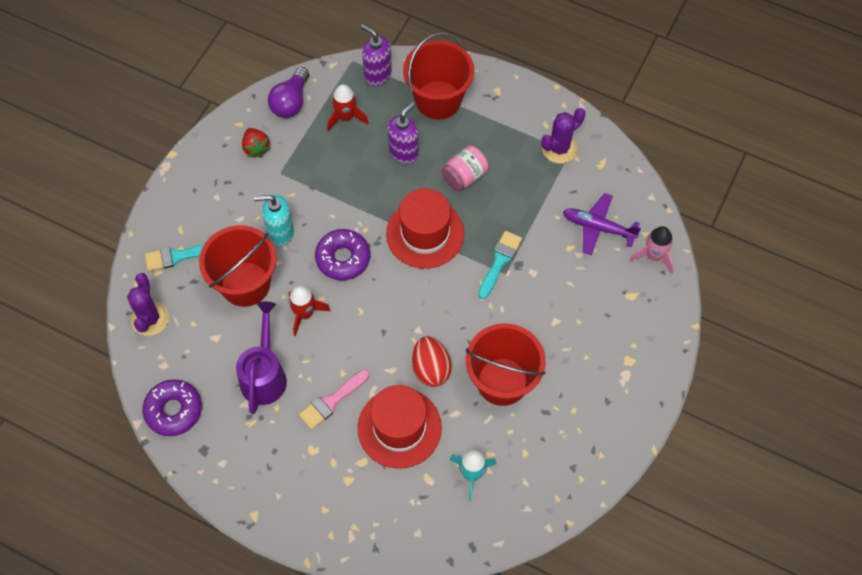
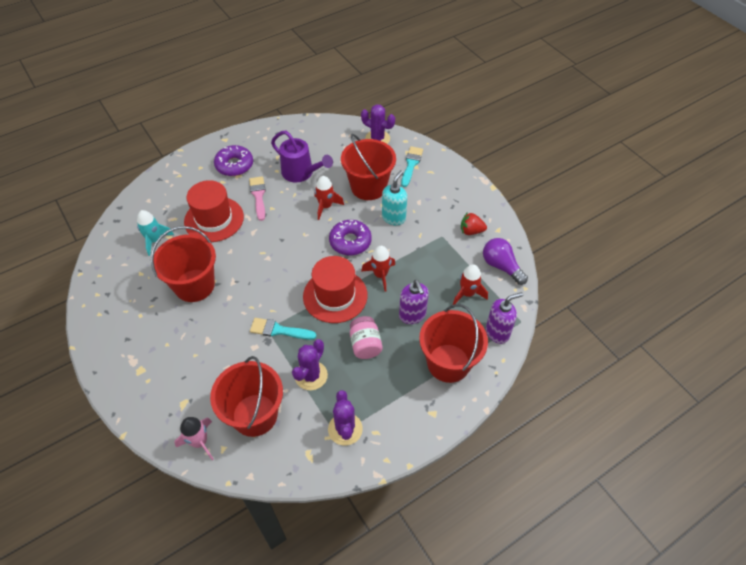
camera: 120 degrees right, 10 degrees down
(174, 410) = (312, 130): purple donut -> purple donut (234, 165)
(371, 205) = (380, 275): none -> red rocket
(431, 369) = (236, 252): red egg -> none
(499, 261) = (279, 330): turquoise brush -> turquoise brush turned 135 degrees clockwise
(528, 204) = (311, 375): none -> purple cactus
(598, 227) = (255, 415): purple plane -> red bucket

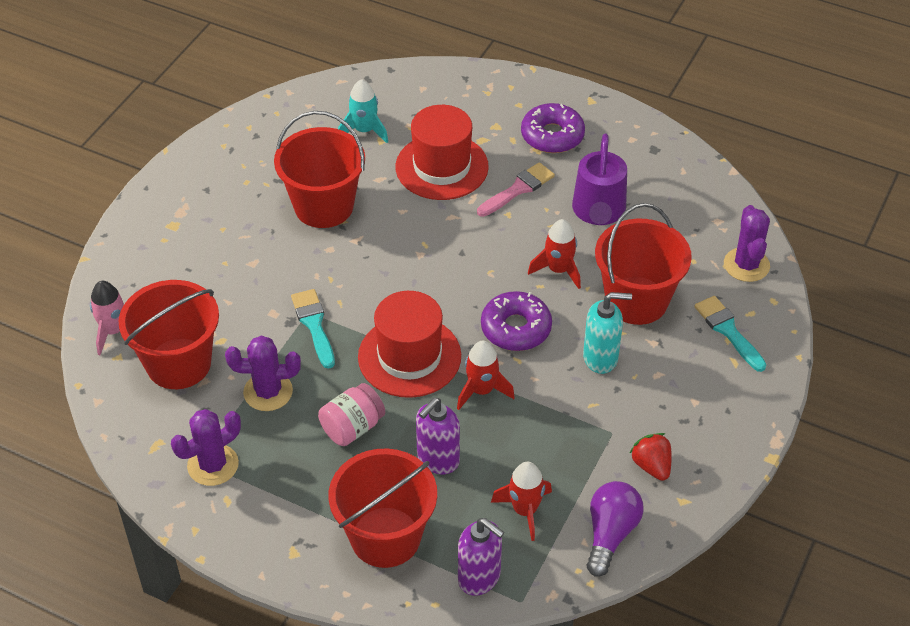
camera: 60 degrees right, 5 degrees down
(411, 164) = (728, 331): turquoise brush -> turquoise brush turned 105 degrees counterclockwise

